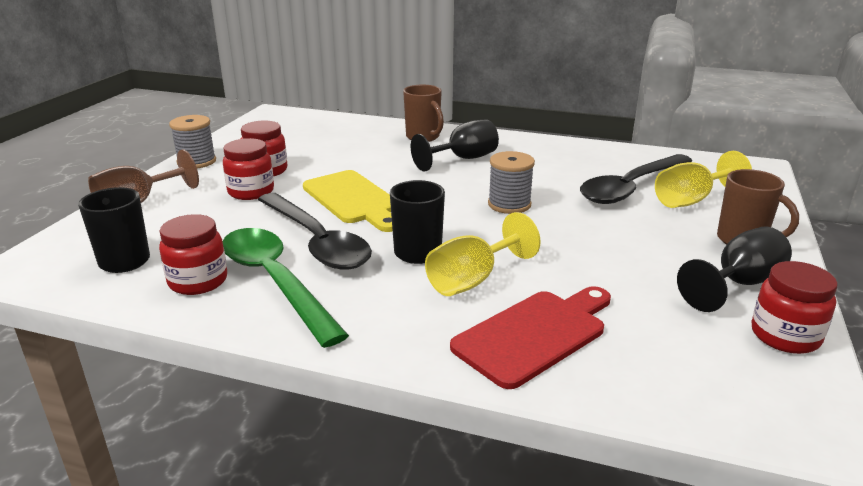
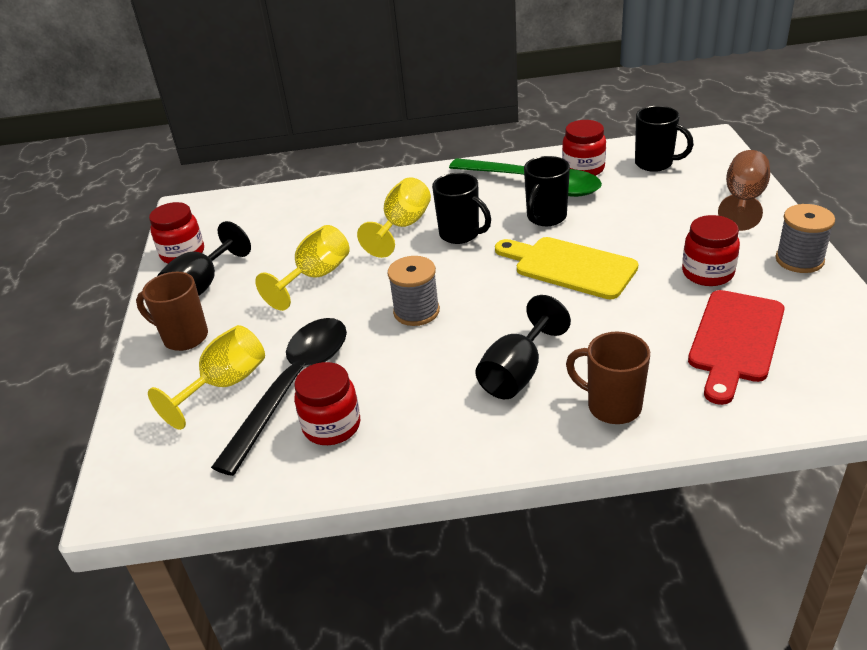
camera: 160 degrees right, 10 degrees up
(251, 192) = (674, 243): red jar -> red jar (332, 426)
(316, 242) = (546, 218): black spoon -> black mug
(535, 335) = (343, 206): red cutting board -> red cutting board (735, 340)
(597, 256) = (315, 277): none -> yellow goblet

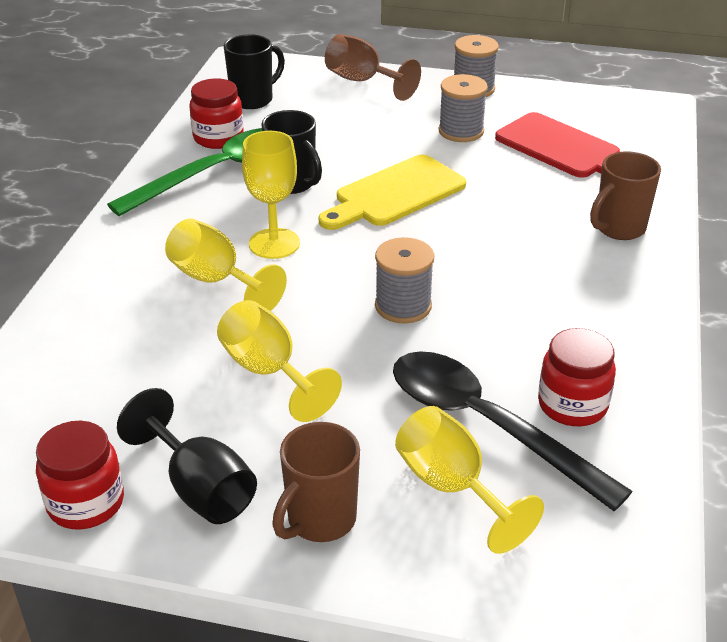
camera: 75 degrees left, 0 degrees up
(460, 234) = (274, 243): black mug -> yellow goblet
(517, 373) = (547, 266): black goblet -> none
(707, 273) = (461, 131): red jar -> grey spool

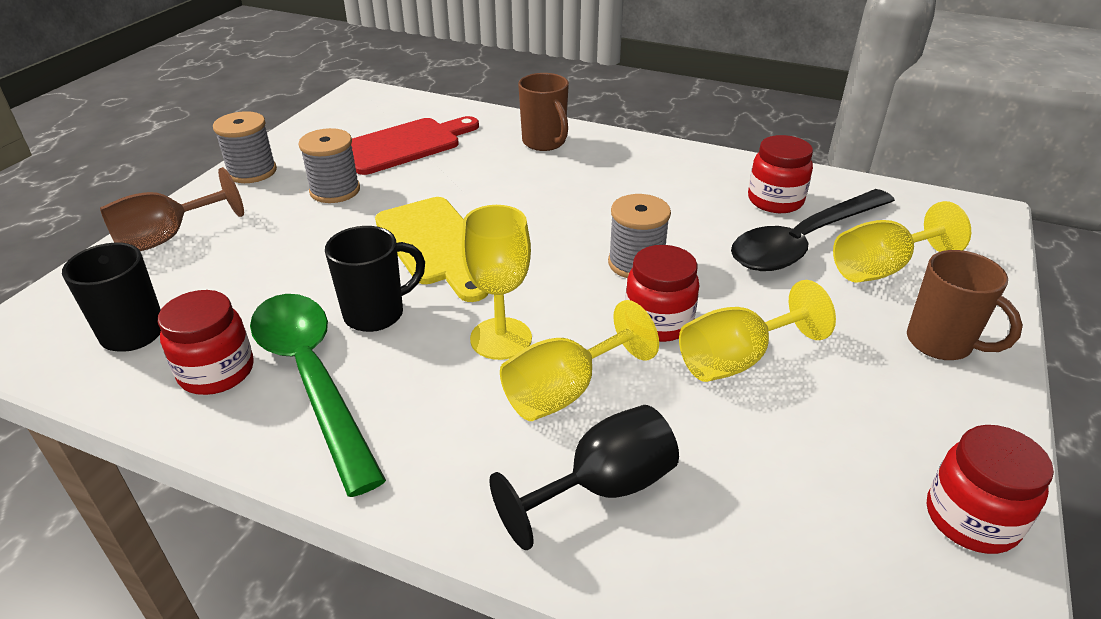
camera: 80 degrees left, 0 degrees up
(200, 488) = (922, 421): black goblet -> black goblet (603, 488)
(313, 324) = (658, 322): none -> red jar

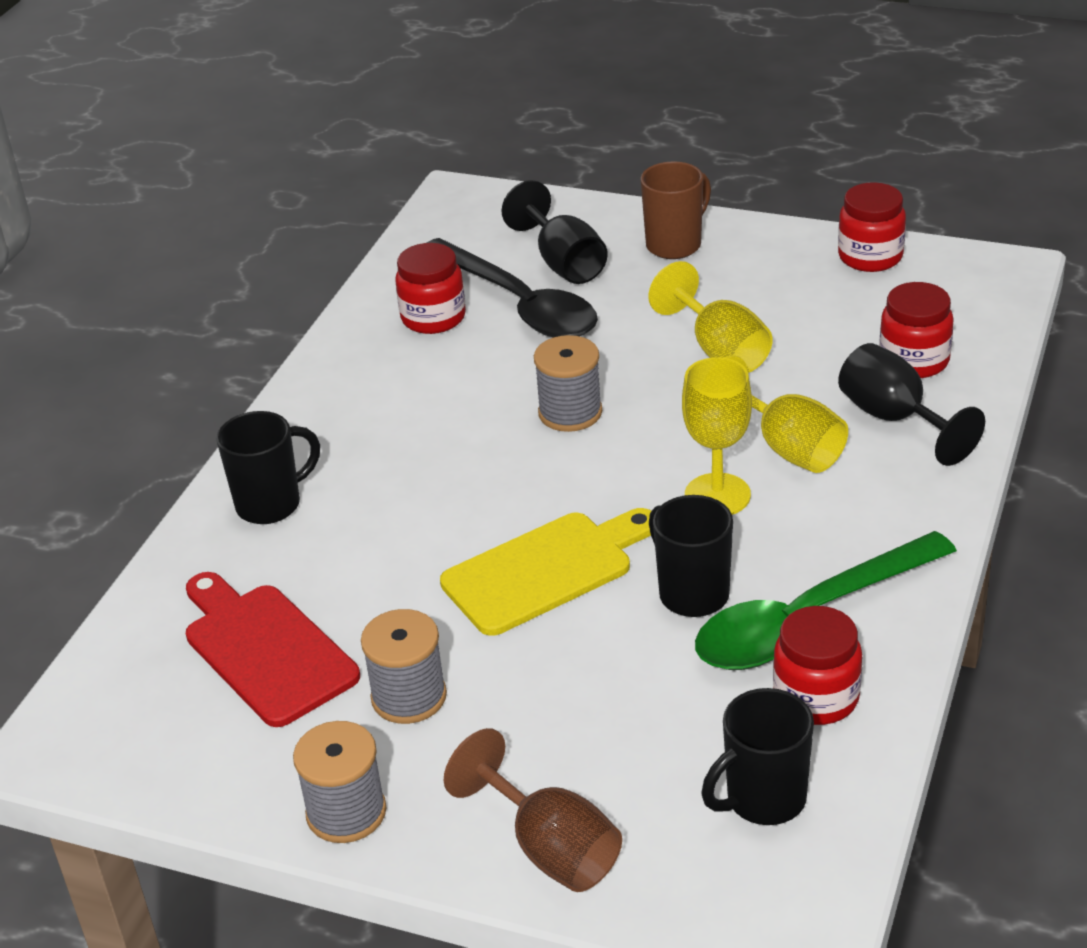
camera: 90 degrees left, 0 degrees up
(545, 143) = (271, 504): brown mug -> black mug
(658, 322) = (672, 395): red jar -> red jar (914, 361)
(881, 268) = (563, 263): yellow goblet -> black goblet

